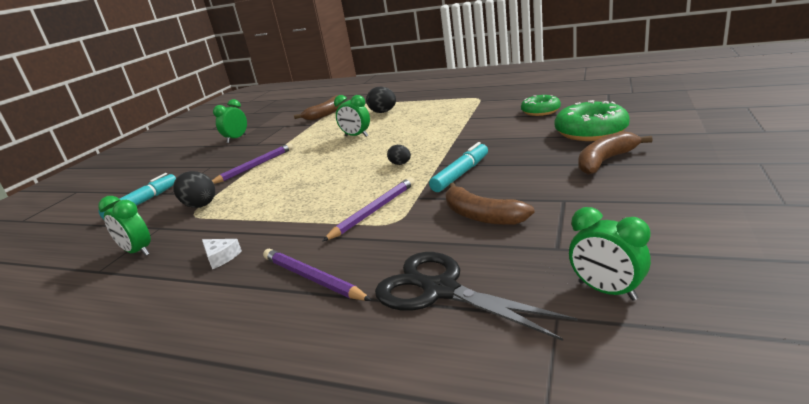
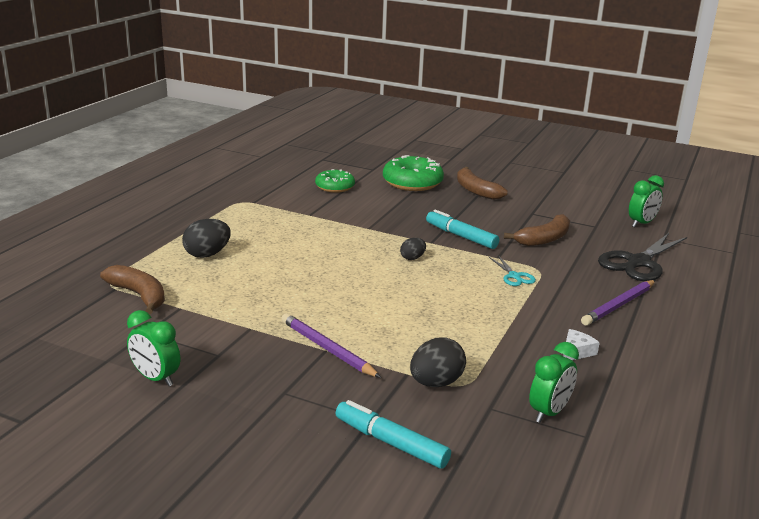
camera: 90 degrees left, 0 degrees up
(356, 136) = (289, 276): green clock -> none
(374, 211) = (514, 276): purple pencil -> turquoise scissors

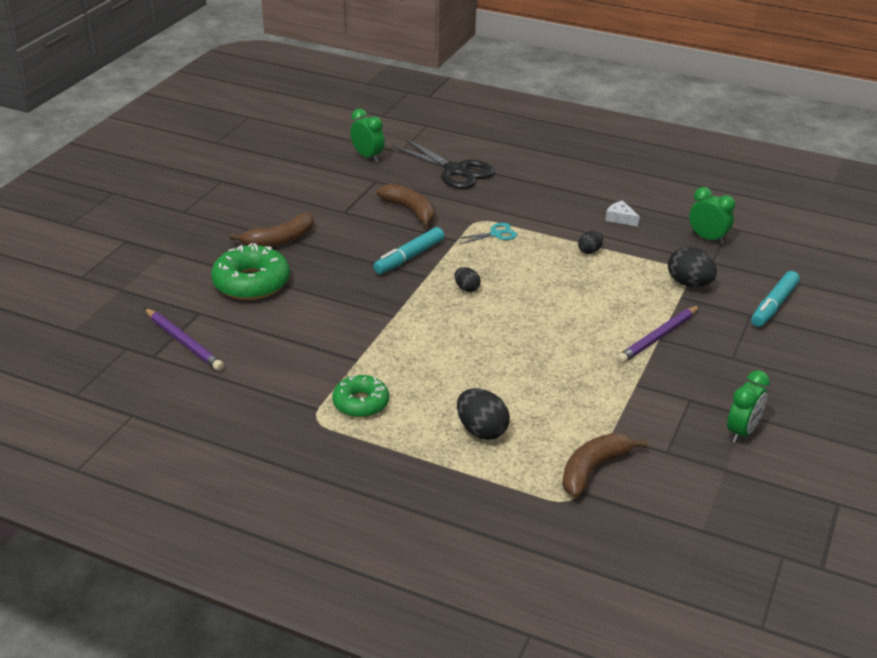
camera: 90 degrees left, 10 degrees up
(335, 187) = (264, 342): green donut -> green donut (361, 403)
(495, 325) = (589, 251): none -> black egg
(618, 305) = (538, 191): purple pencil -> purple pencil (183, 342)

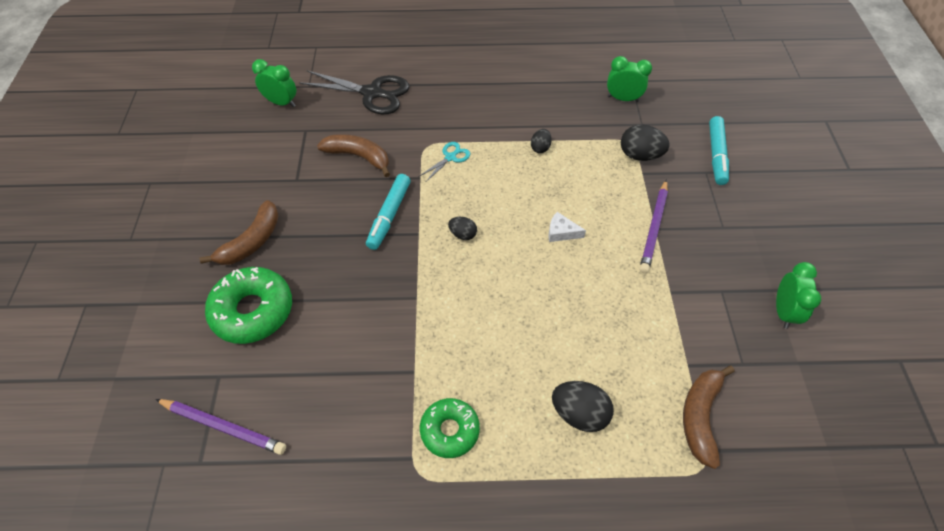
camera: 25 degrees left, 20 degrees up
(620, 218) = (542, 101): white cheese -> white cheese (561, 232)

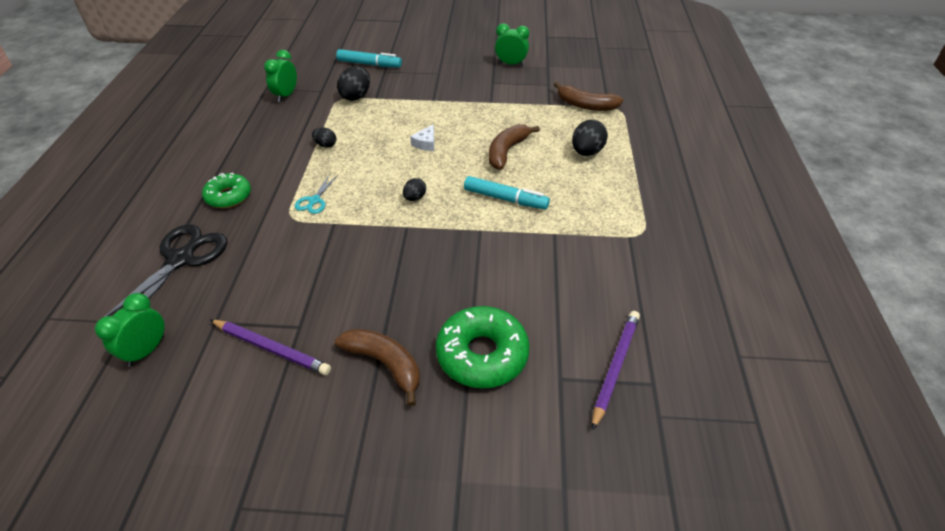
camera: 85 degrees left, 10 degrees down
(359, 157) = (284, 270): brown banana -> brown banana (506, 151)
(389, 216) = (378, 246): turquoise marker -> turquoise marker (505, 199)
(450, 157) = (314, 201): turquoise scissors -> turquoise scissors turned 120 degrees counterclockwise
(450, 430) = (605, 215): green donut -> green donut (228, 196)
(653, 228) = (432, 100): purple pencil -> purple pencil (271, 349)

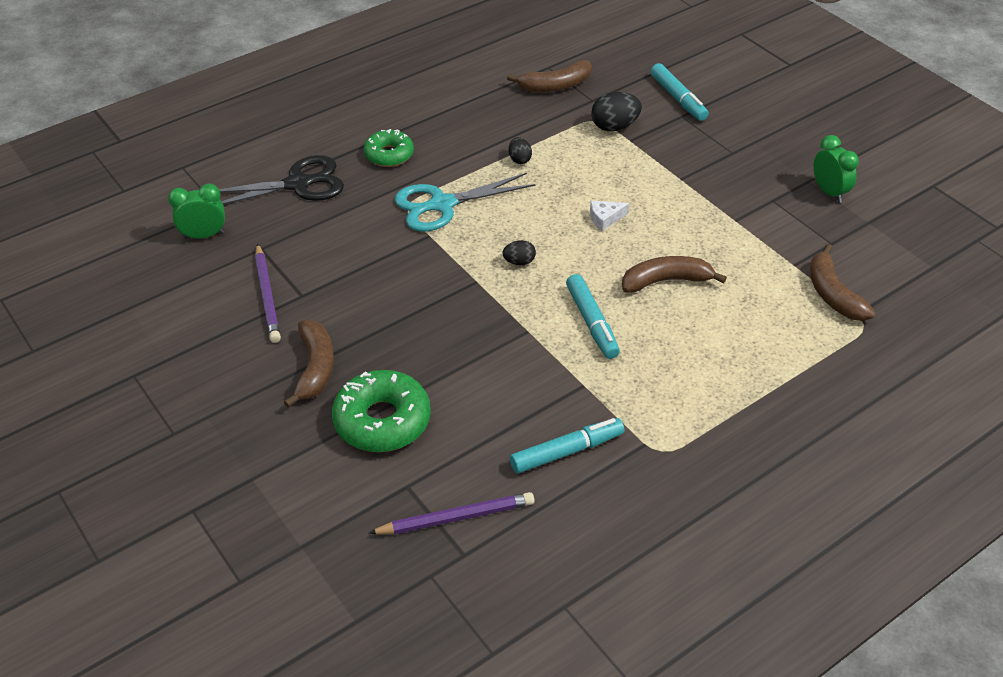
camera: 50 degrees right, 0 degrees up
(286, 95) = (555, 86): green clock -> brown banana
(314, 201) = (441, 205): turquoise scissors -> turquoise scissors, size x2.03
(586, 152) = (744, 340): black egg -> none
(604, 274) = (567, 451): none -> turquoise marker

